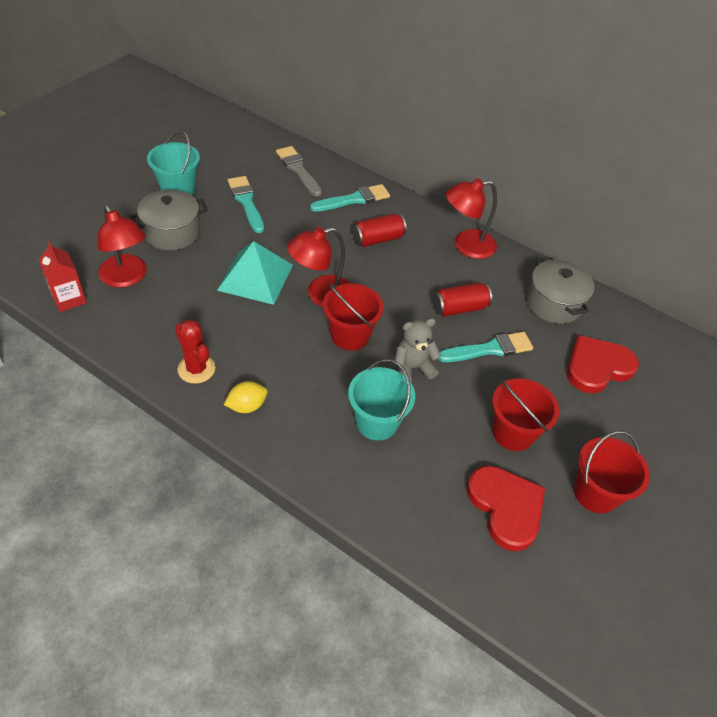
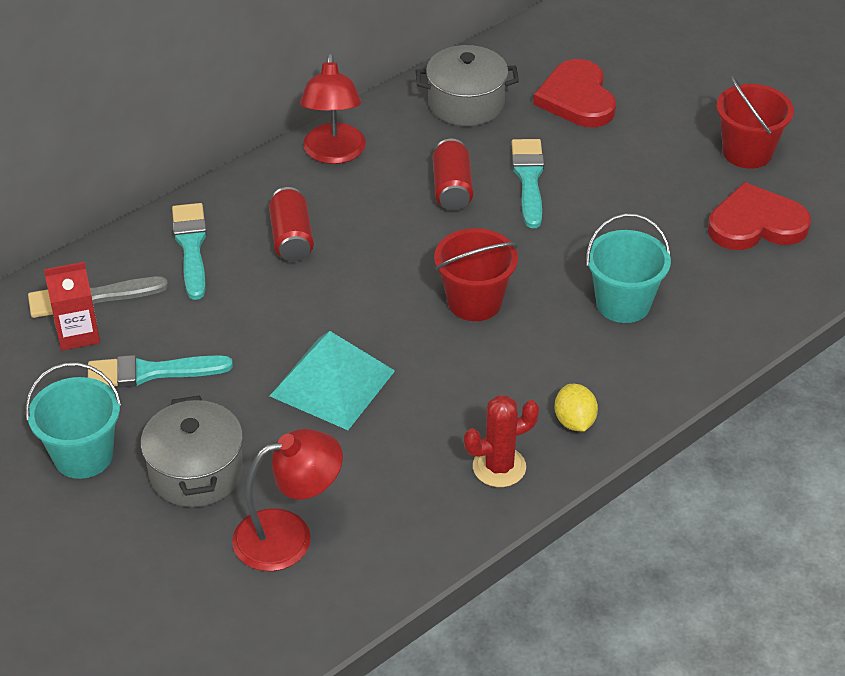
camera: 70 degrees left, 5 degrees down
(69, 299) = (316, 611): red carton -> red carton (78, 333)
(321, 295) = (390, 318): red lamp -> none
(412, 368) = (544, 254): grey teddy bear -> none
(513, 433) = (659, 192): red bucket -> none

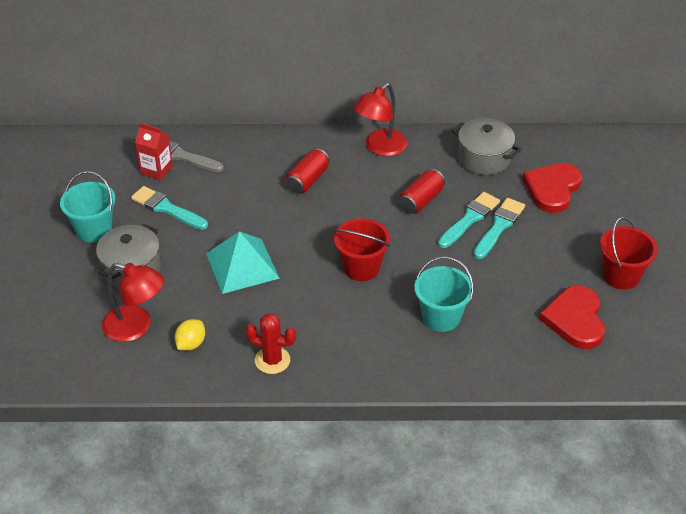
camera: 40 degrees right, 0 degrees up
(191, 247) = (255, 157): turquoise brush -> turquoise brush (499, 226)
(574, 421) = (338, 362): yellow lemon -> yellow lemon (191, 344)
(756, 224) = (575, 319): red heart -> red heart turned 120 degrees counterclockwise

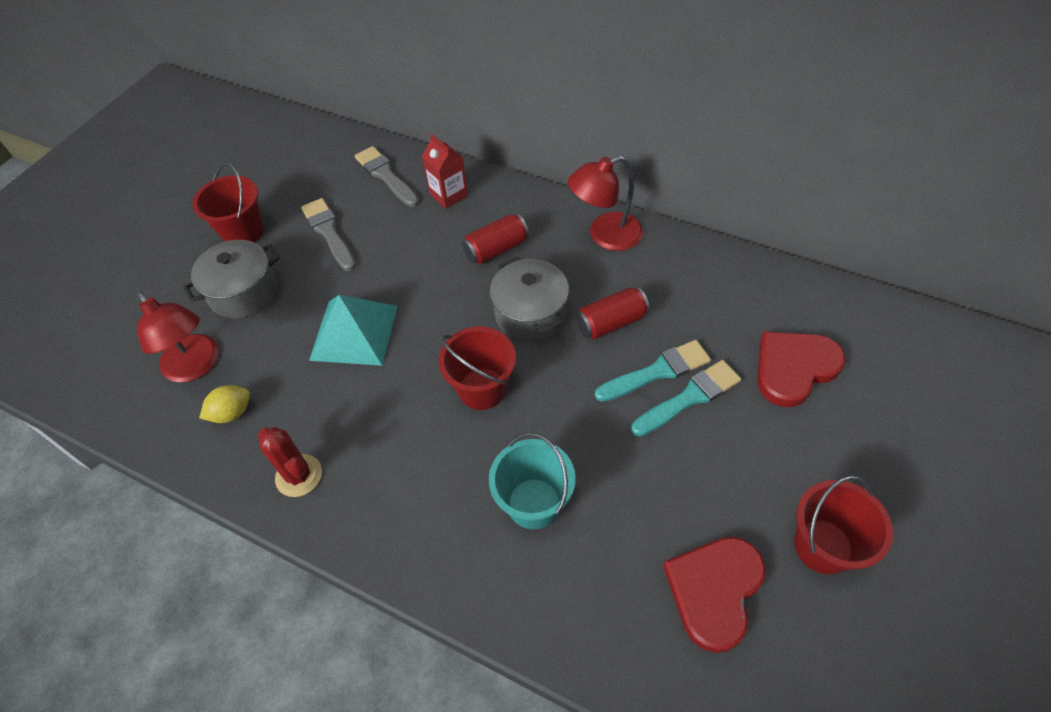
camera: 30 degrees right, 10 degrees up
(94, 230) = (243, 232): turquoise bucket -> red bucket
(156, 170) = (350, 184): red carton -> red carton (449, 195)
(166, 208) = (328, 232): turquoise brush -> grey brush
(484, 158) = (725, 292): grey pot -> grey pot (530, 314)

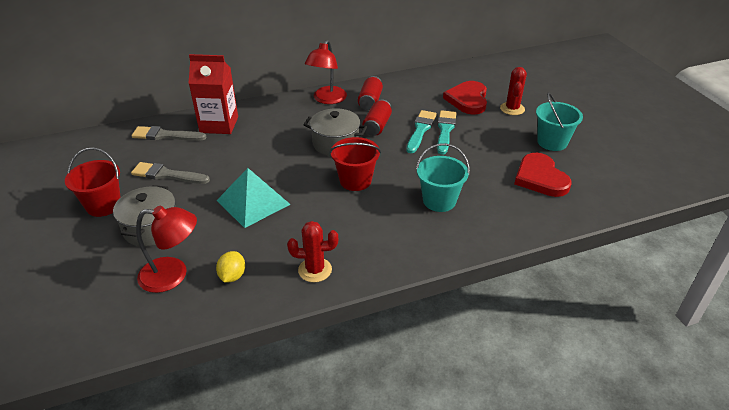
camera: 50 degrees left, 15 degrees down
(449, 195) = (219, 125): red carton -> red carton, size x1.60
(496, 249) = (280, 131): red can -> red can (370, 101)
(823, 546) = (552, 142): red bucket -> turquoise bucket
(843, 435) = (512, 109): none -> red cactus

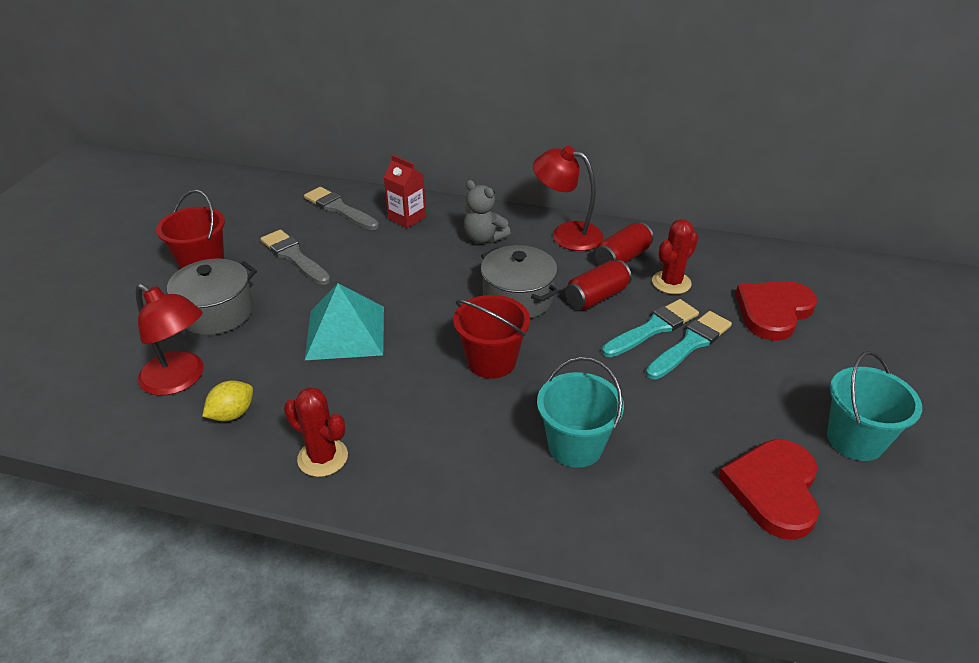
camera: 35 degrees right, 0 degrees up
(219, 125) = (407, 218): red carton -> red carton, size x0.62
(281, 119) = (484, 238): none -> grey teddy bear
(327, 99) = (566, 234): red lamp -> red lamp turned 60 degrees clockwise
(512, 109) = (836, 355): red cactus -> red cactus (671, 282)

